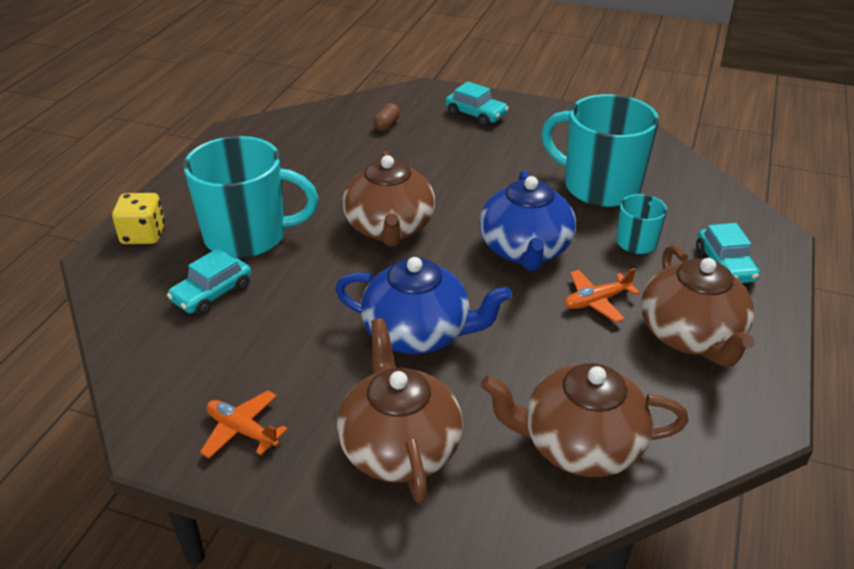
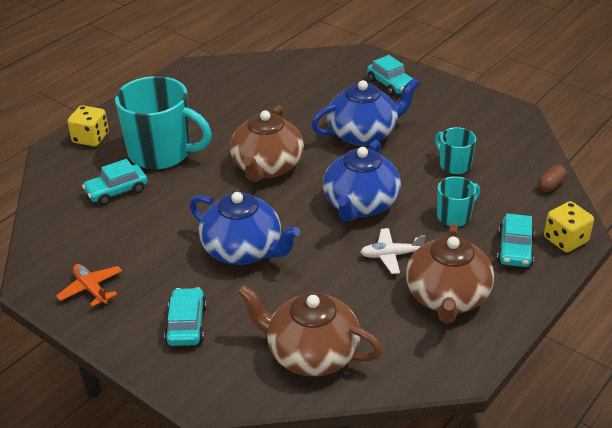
camera: 20 degrees right, 0 degrees up
(387, 125) = (312, 81): brown capsule -> brown capsule (551, 185)
(399, 447) = (186, 324): brown teapot -> turquoise car
(479, 171) = (363, 134): none -> blue teapot
(596, 301) = (391, 255): orange plane -> white plane
(599, 187) = (454, 165): turquoise mug -> turquoise mug, size x0.49
(768, 244) = (565, 240): none -> yellow dice

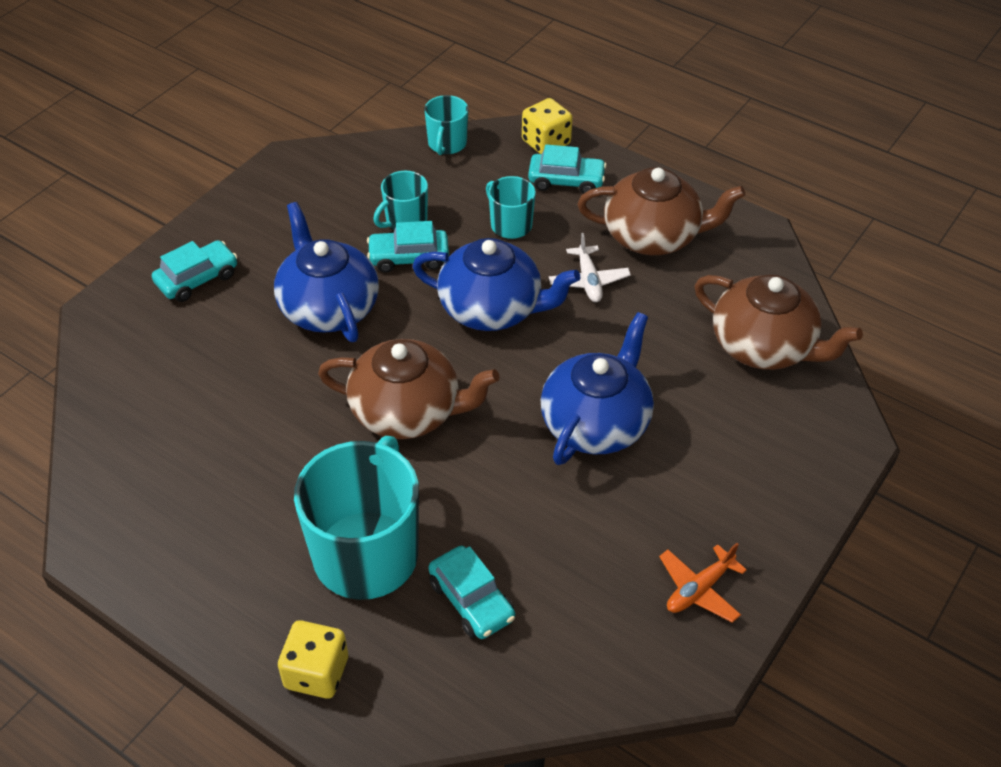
camera: 95 degrees left, 10 degrees up
(186, 324) = (743, 468): turquoise car -> turquoise car (409, 257)
(311, 354) = (764, 346): brown teapot -> brown teapot turned 75 degrees counterclockwise
(551, 185) = (447, 144): brown capsule -> turquoise mug

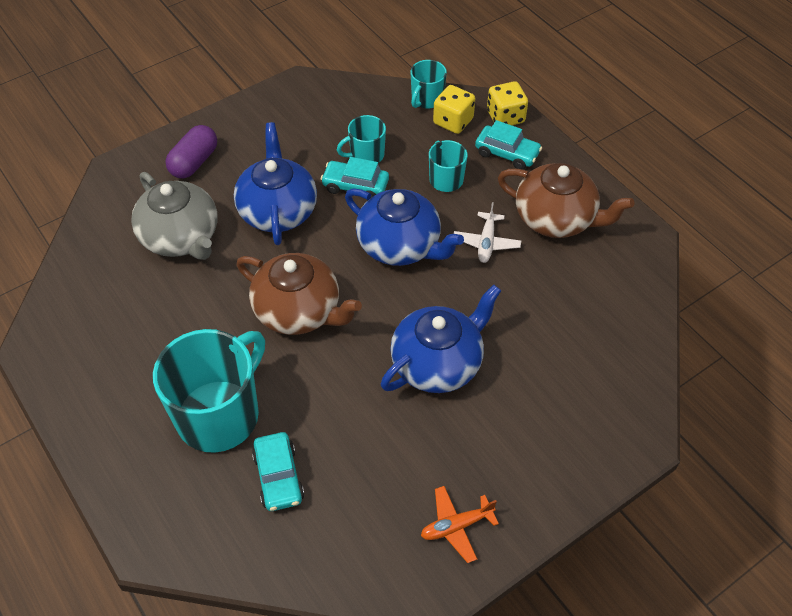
camera: 20 degrees right, 5 degrees up
(197, 279) = (194, 162): turquoise car -> purple capsule
(222, 368) = (181, 237): none -> grey teapot
(316, 673) = (143, 496): yellow dice -> yellow dice (453, 121)
(764, 346) = (604, 338): brown teapot -> none

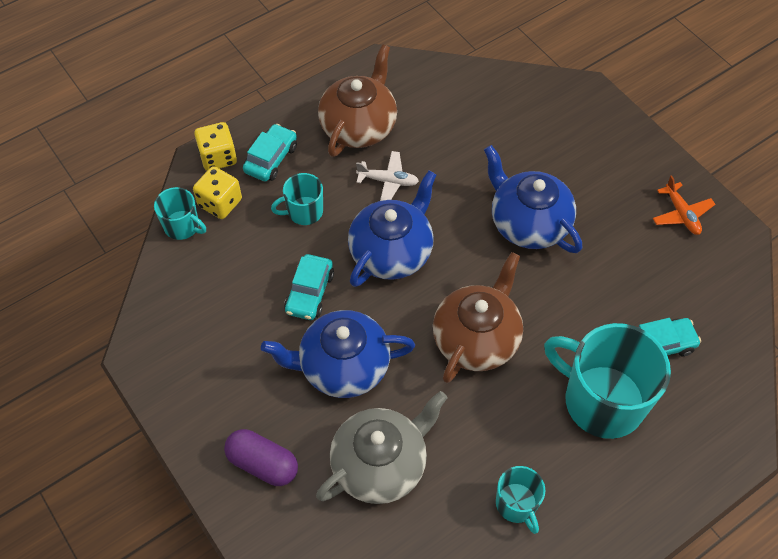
camera: 90 degrees left, 5 degrees up
(366, 155) = (264, 283): turquoise mug -> turquoise mug (516, 504)

